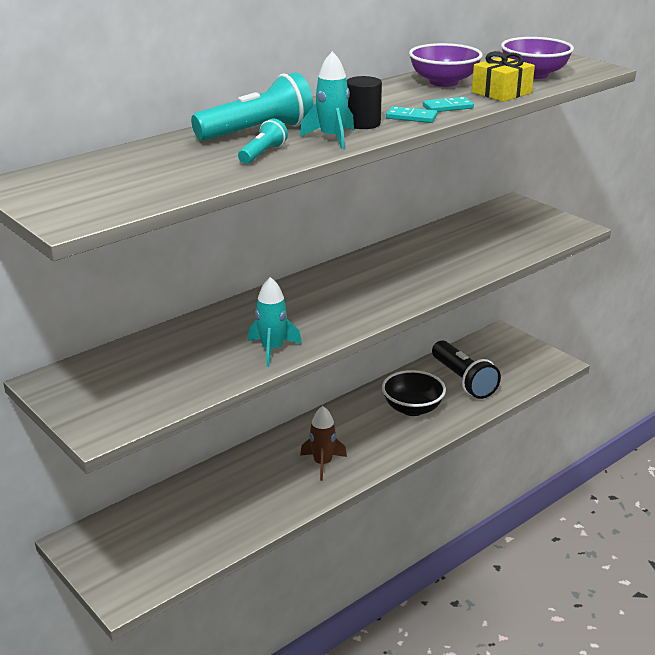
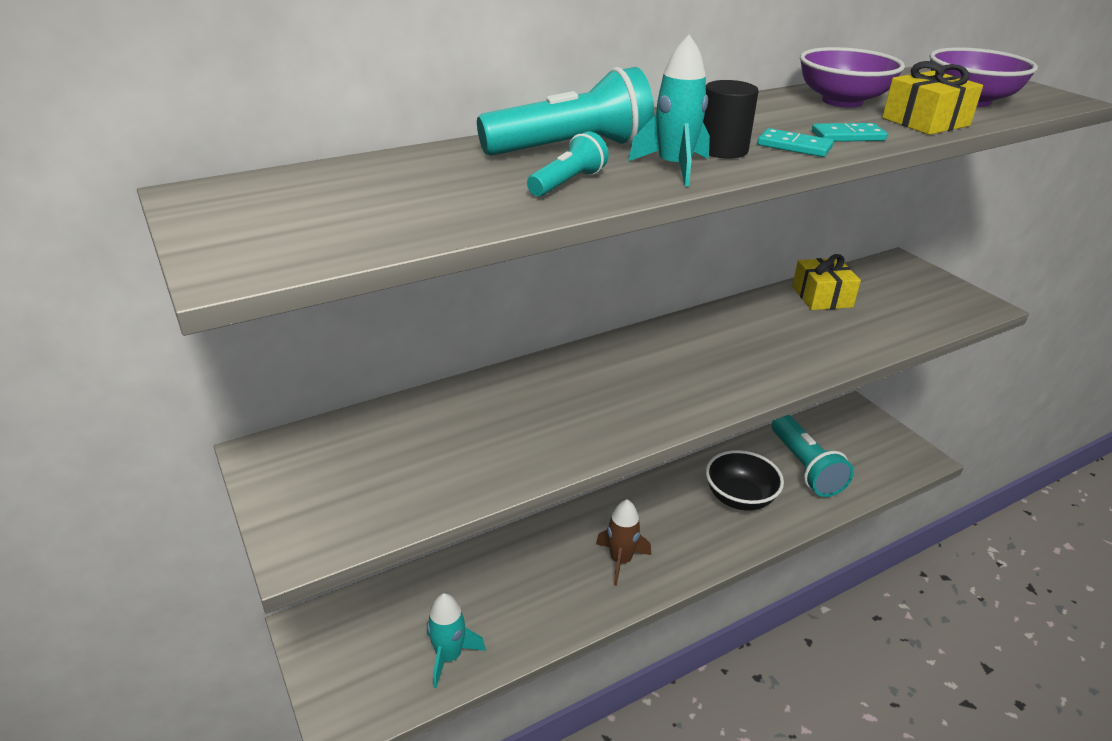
camera: 10 degrees right, 5 degrees up
(272, 350) = (561, 443): turquoise rocket -> turquoise rocket (449, 656)
(454, 233) = (822, 297): none -> yellow gift
(463, 380) = (805, 467): black flashlight -> turquoise flashlight

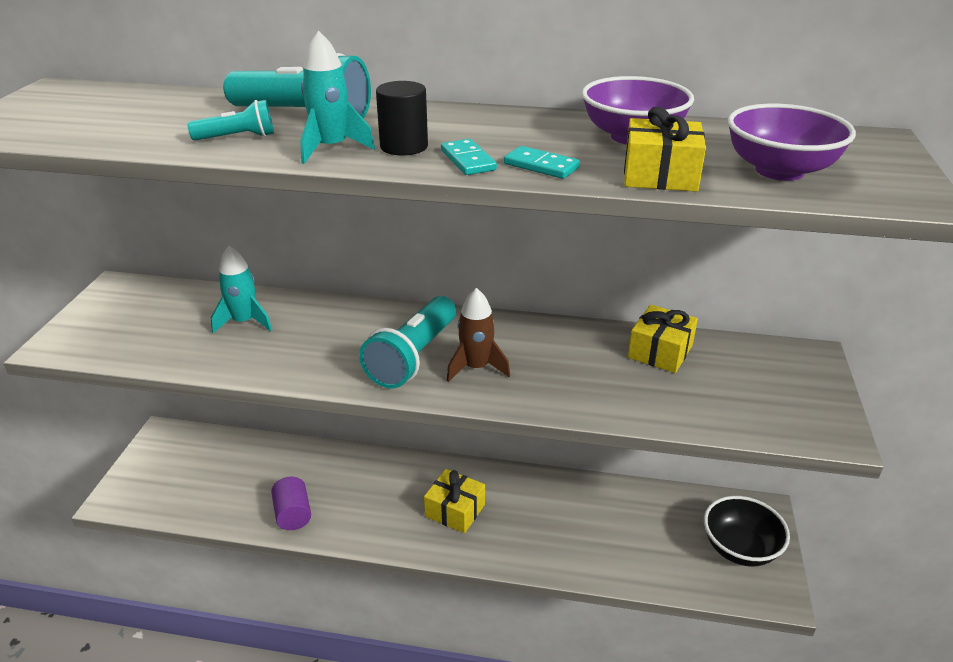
camera: 40 degrees right, 0 degrees up
(449, 656) = (207, 500): turquoise rocket -> turquoise rocket (244, 322)
(548, 615) = (293, 514): none -> purple cylinder
(620, 560) = (385, 509): brown rocket -> brown rocket (476, 367)
(673, 527) = (455, 510): none -> yellow gift
(739, 498) = (539, 521): black bowl -> black bowl (739, 548)
(805, 467) = (634, 531): turquoise flashlight -> turquoise flashlight (413, 357)

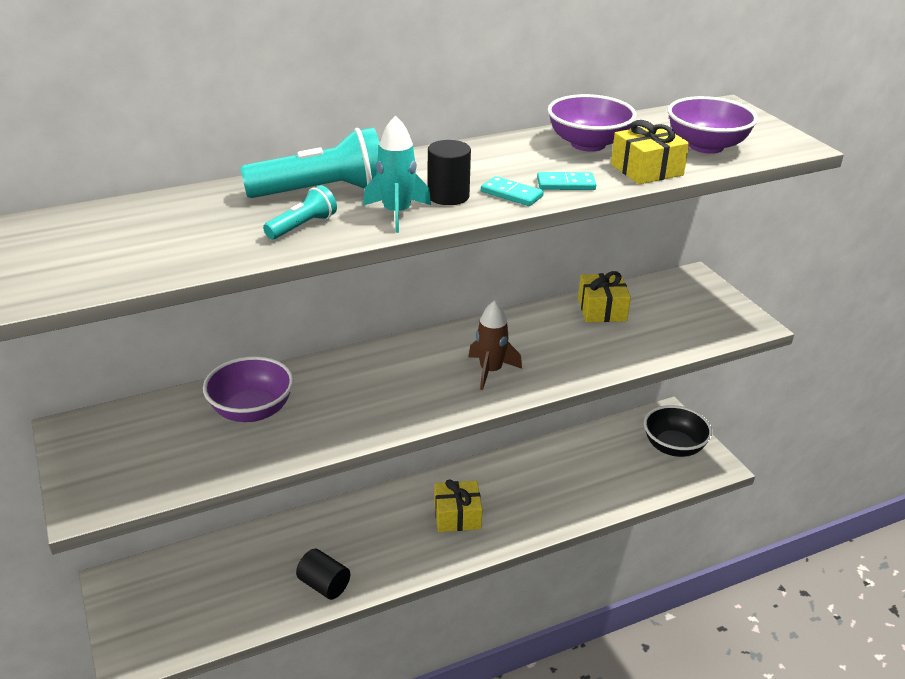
camera: 35 degrees left, 0 degrees up
(244, 322) = (252, 410): turquoise rocket -> purple bowl
(293, 514) = (324, 585): purple cylinder -> black cylinder
(413, 357) = (434, 382): turquoise flashlight -> none

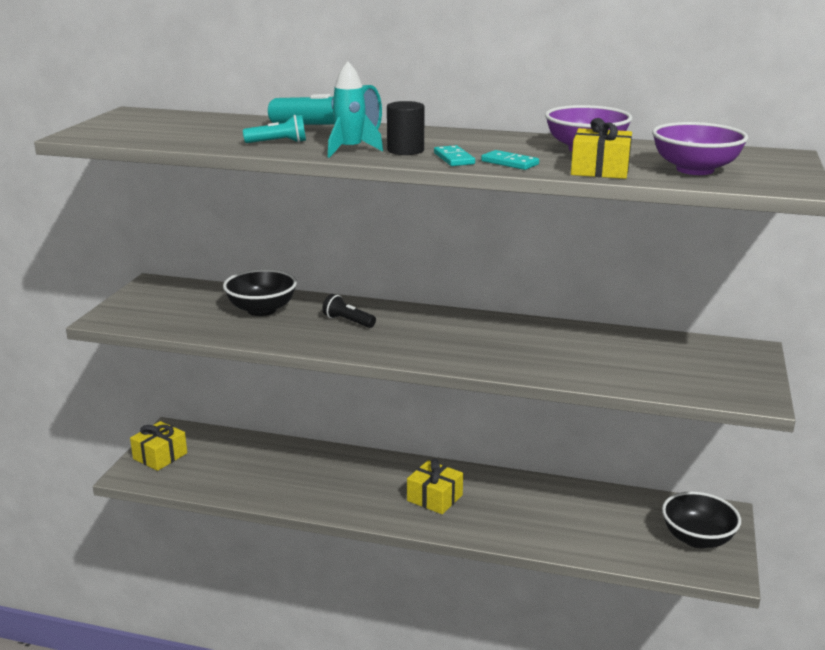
camera: 40 degrees right, 10 degrees down
(252, 410) = (262, 310): purple bowl -> black bowl
(324, 585) = (288, 493): black cylinder -> none
(359, 386) = (348, 321): none -> black flashlight
(490, 371) = (457, 346): brown rocket -> none
(602, 309) = (618, 342): yellow gift -> yellow gift (160, 456)

